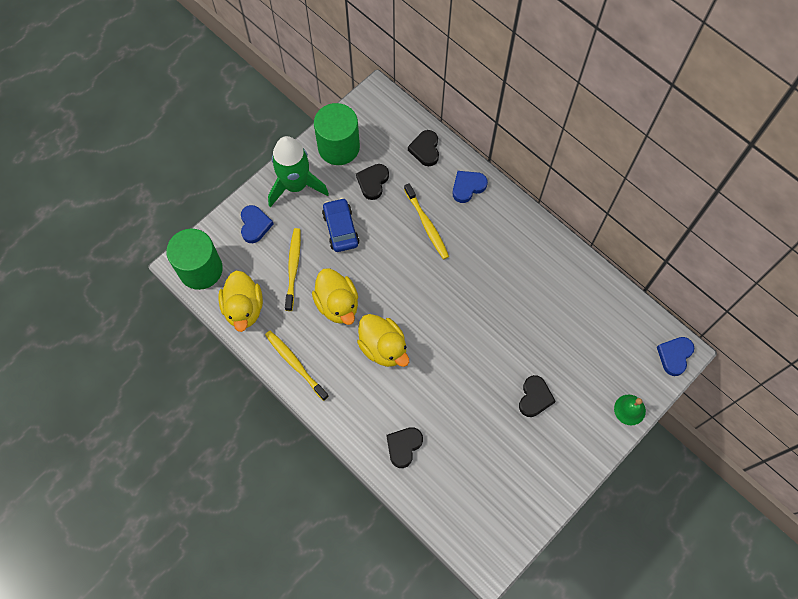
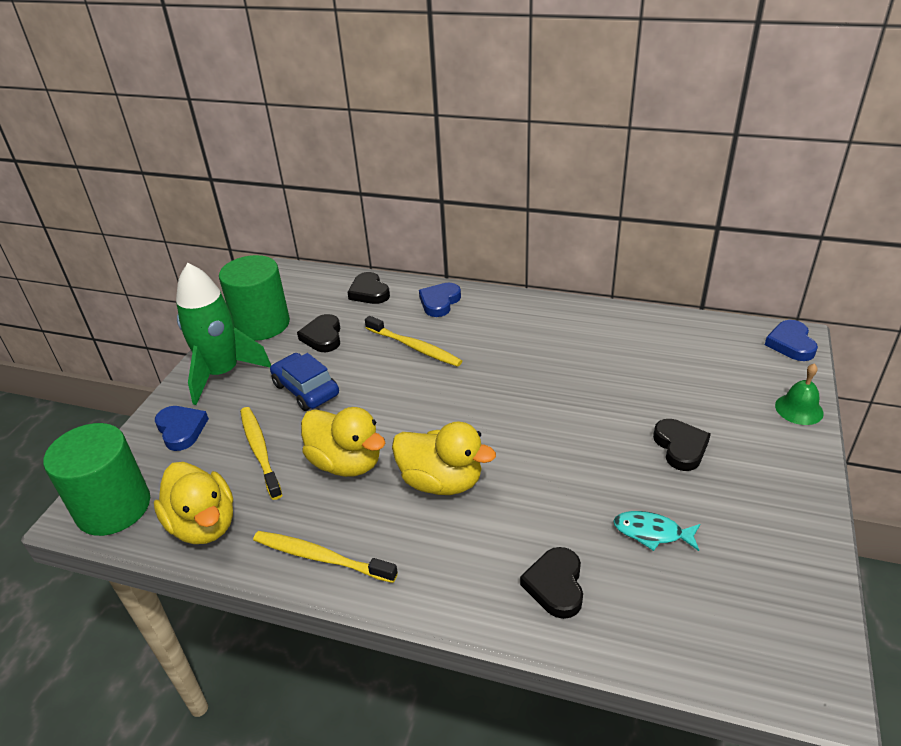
camera: 25 degrees left, 30 degrees down
(475, 444) = (652, 532): none -> turquoise fish

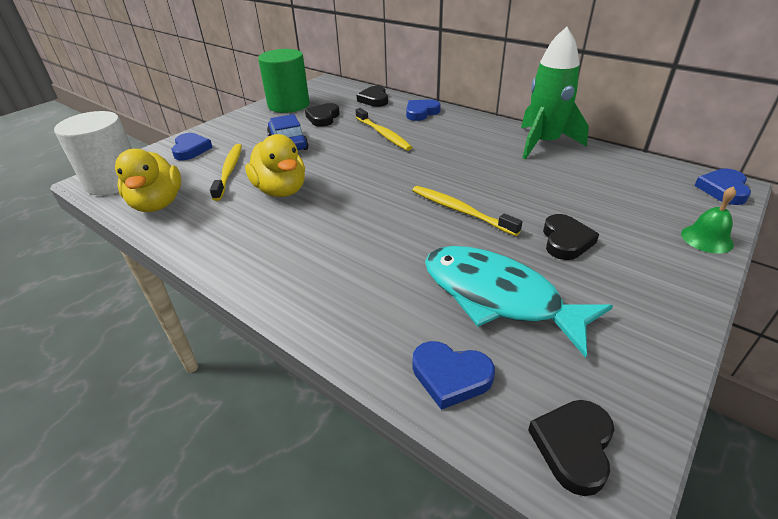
camera: 20 degrees right, 0 degrees up
(113, 507) = (114, 181): green cylinder -> white cylinder
(222, 373) = (242, 125): green rocket -> green rocket (543, 143)
(320, 557) = (216, 242): yellow toothbrush -> yellow toothbrush (460, 210)
(441, 481) = (341, 217): yellow duck -> none
(555, 585) = (382, 312): black heart -> black heart (573, 446)
(652, 532) = (498, 297): turquoise fish -> turquoise fish, size x2.17
(655, 632) = (450, 376): none -> blue heart

